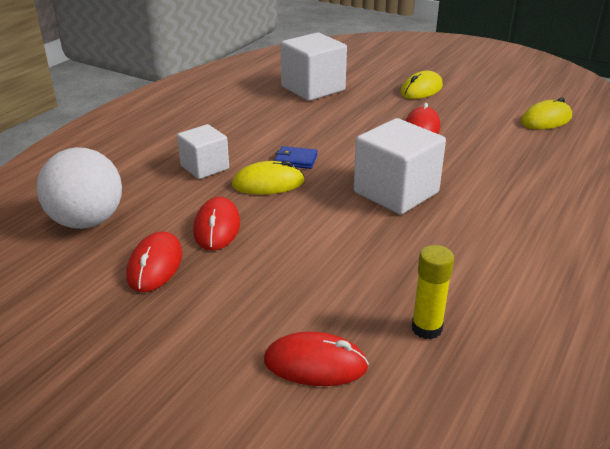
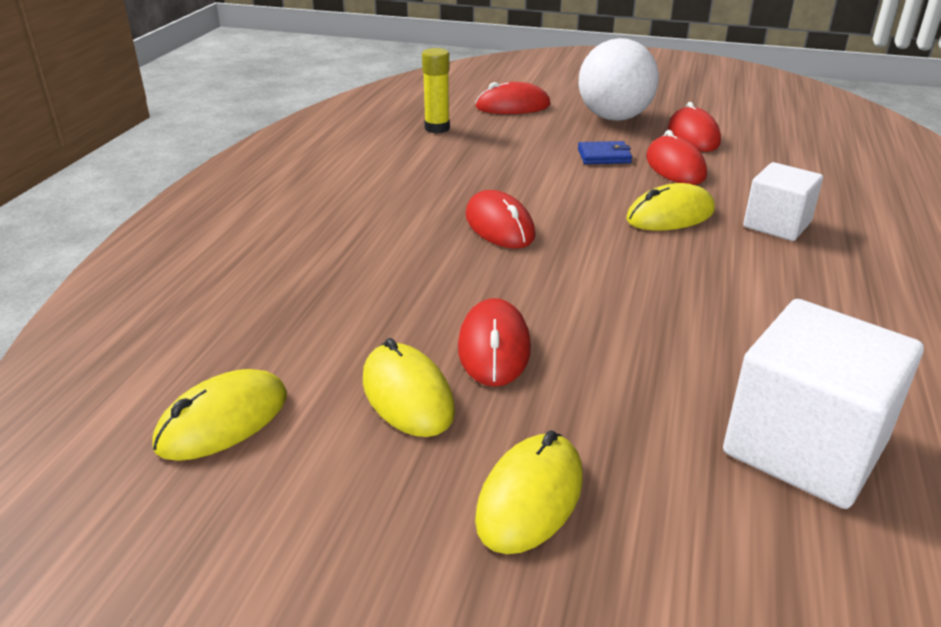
camera: 165 degrees right, 0 degrees up
(87, 221) = (810, 156): white ball -> white ball (614, 118)
(296, 160) = (666, 252): blue wallet -> blue wallet (604, 156)
(396, 192) = (499, 226): white cube -> red mouse
(465, 118) = (407, 395): none -> yellow mouse

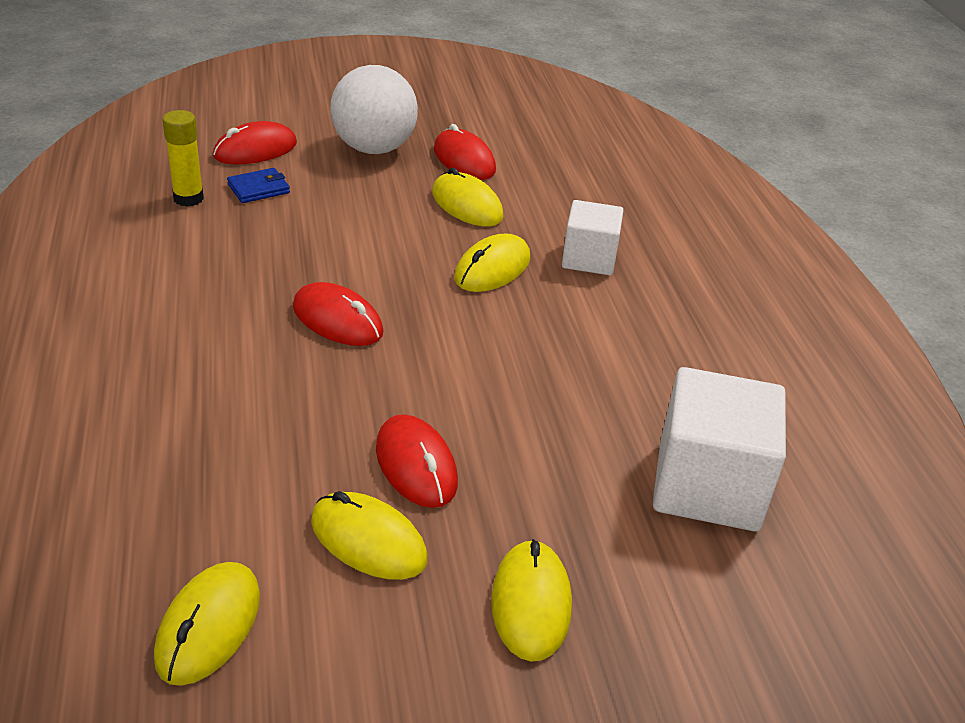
camera: 30 degrees left, 5 degrees up
(604, 156) = (391, 204): blue wallet -> blue wallet (258, 189)
(675, 167) = (467, 205): red mouse -> yellow mouse

